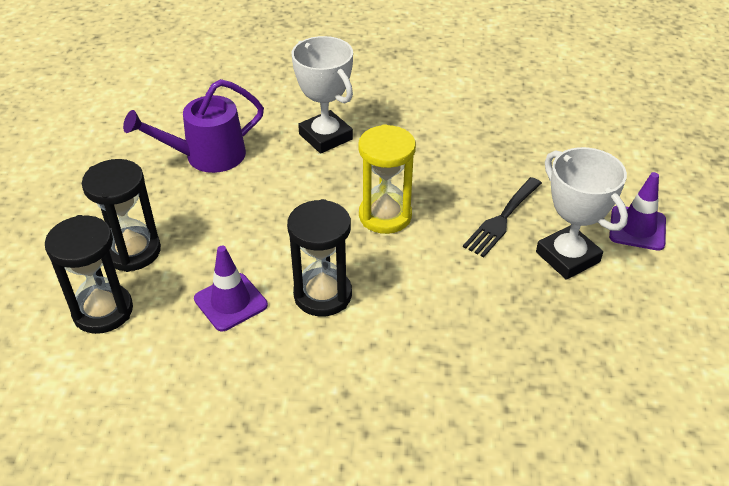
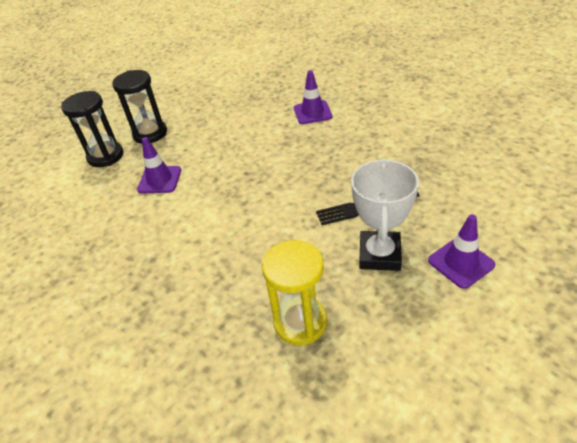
camera: 45 degrees right, 0 degrees up
(207, 156) = (238, 100): purple watering can -> none
(322, 295) = (205, 199): black hourglass -> none
(325, 137) = (312, 112): white trophy -> purple traffic cone
(385, 216) = (292, 171): yellow hourglass -> yellow hourglass (300, 322)

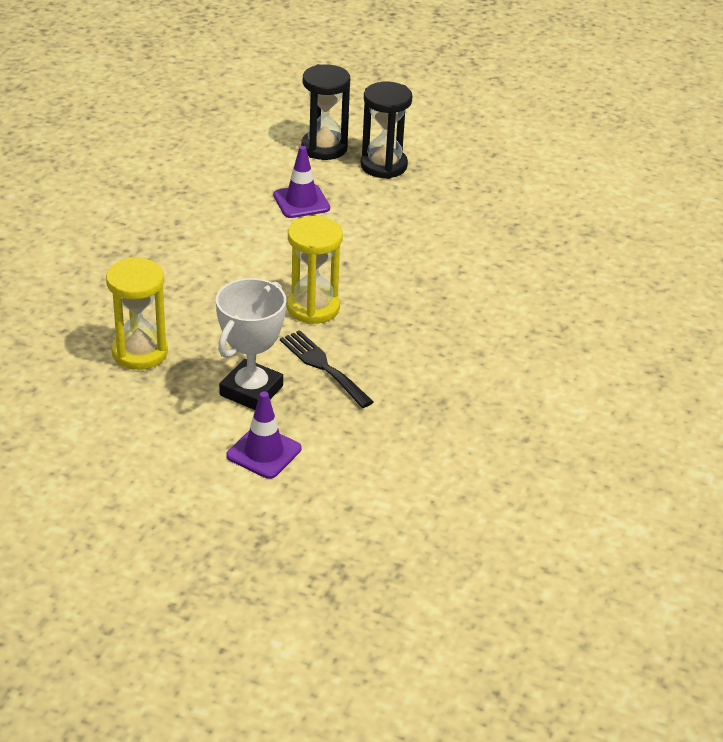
camera: 60 degrees right, 5 degrees down
(290, 199) = (313, 308): none -> yellow hourglass
(312, 112) = (502, 288): purple traffic cone -> none
(379, 255) = (251, 391): white trophy -> white trophy turned 45 degrees counterclockwise

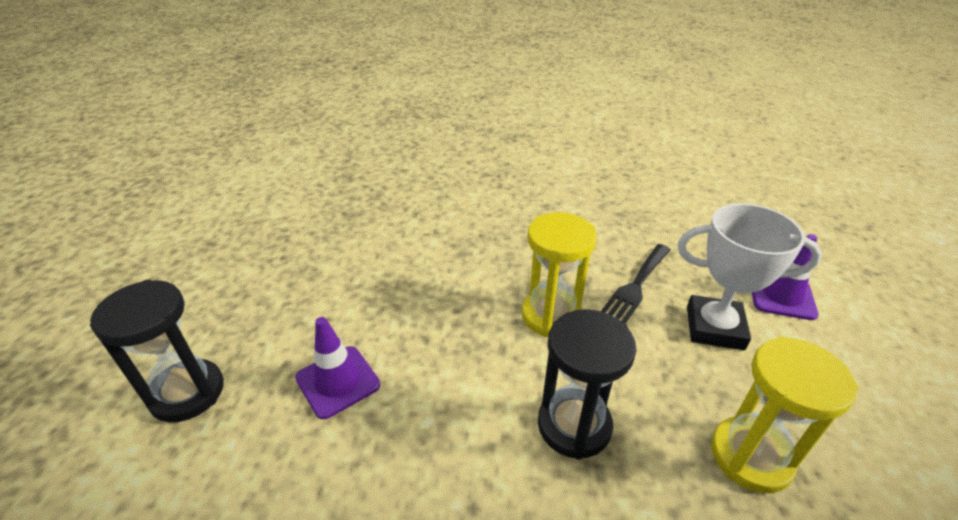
camera: 105 degrees left, 0 degrees up
(383, 166) = (237, 321): black hourglass -> black hourglass (574, 425)

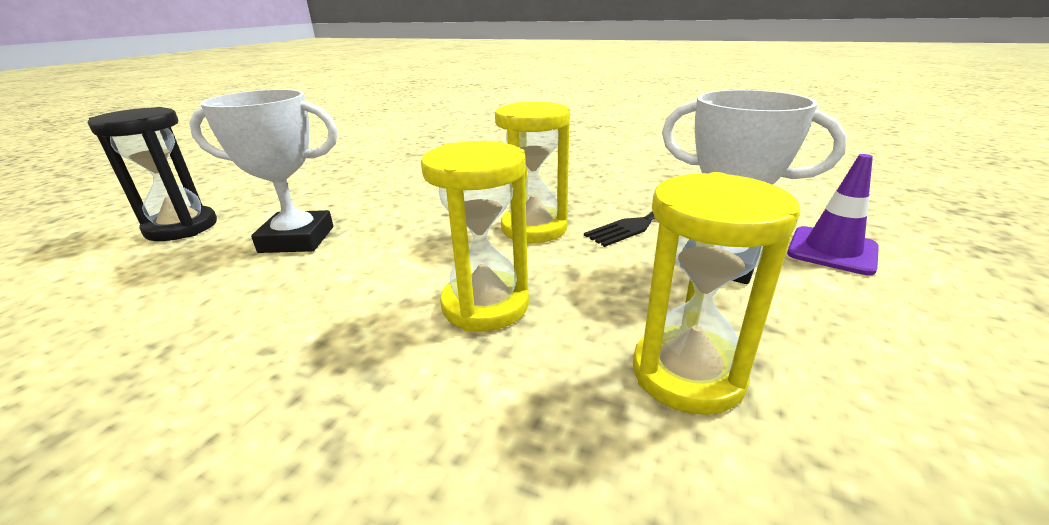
camera: 20 degrees right, 10 degrees down
(338, 381) = (297, 239): purple traffic cone -> white trophy
(574, 425) = (485, 305): black hourglass -> yellow hourglass

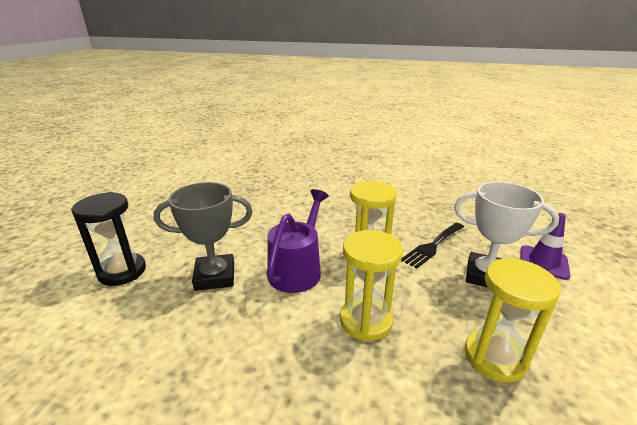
camera: 10 degrees left, 0 degrees up
(297, 239) = (215, 276): white trophy -> grey trophy
(419, 237) = (297, 269): none -> purple watering can

